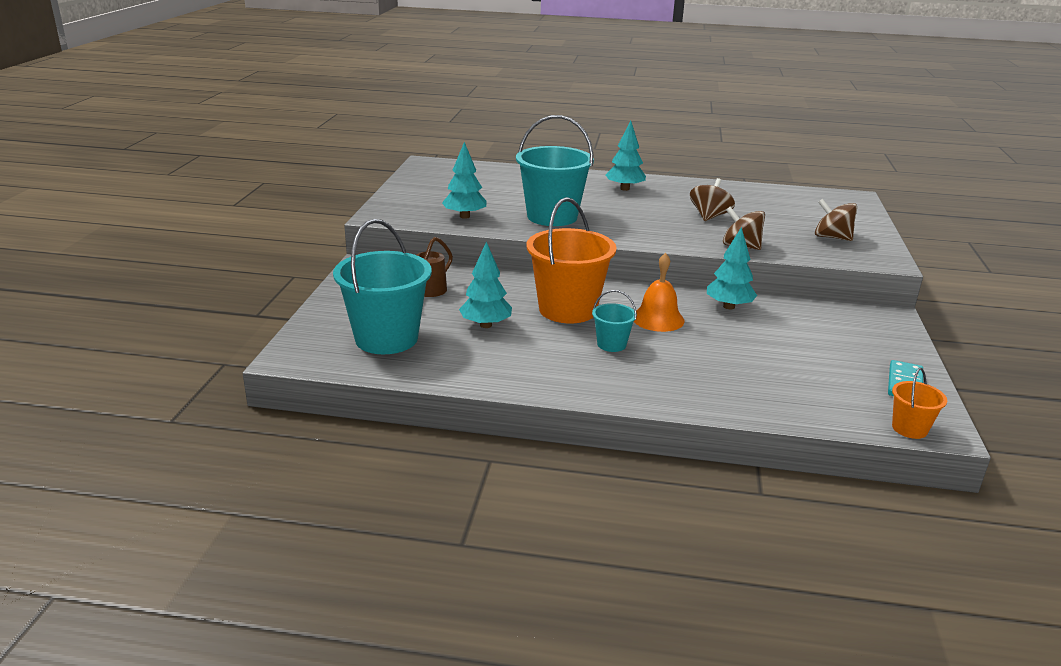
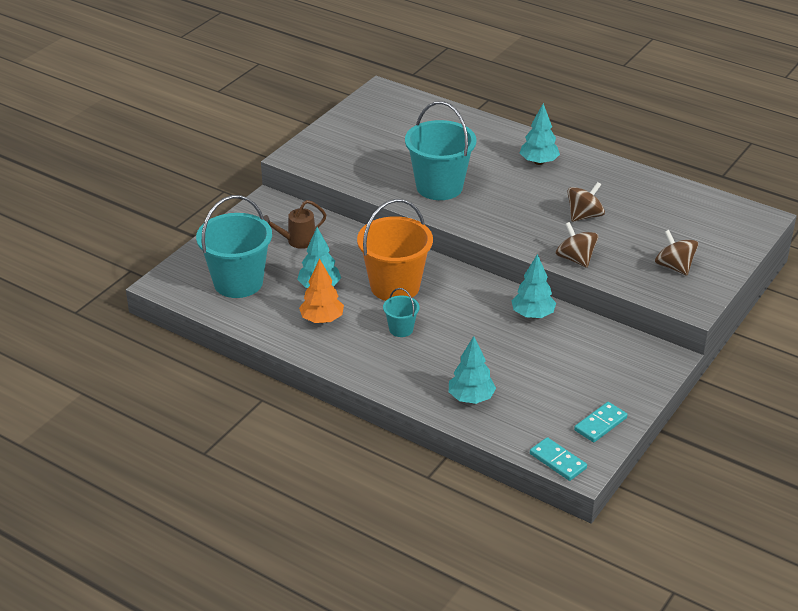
camera: 25 degrees right, 10 degrees up
(464, 216) = (364, 171): turquoise tree -> turquoise tree (471, 398)
(515, 353) = (322, 320): none -> orange tree
(658, 319) = (460, 313): orange bell -> none
(909, 428) = (558, 461): orange bucket -> turquoise domino

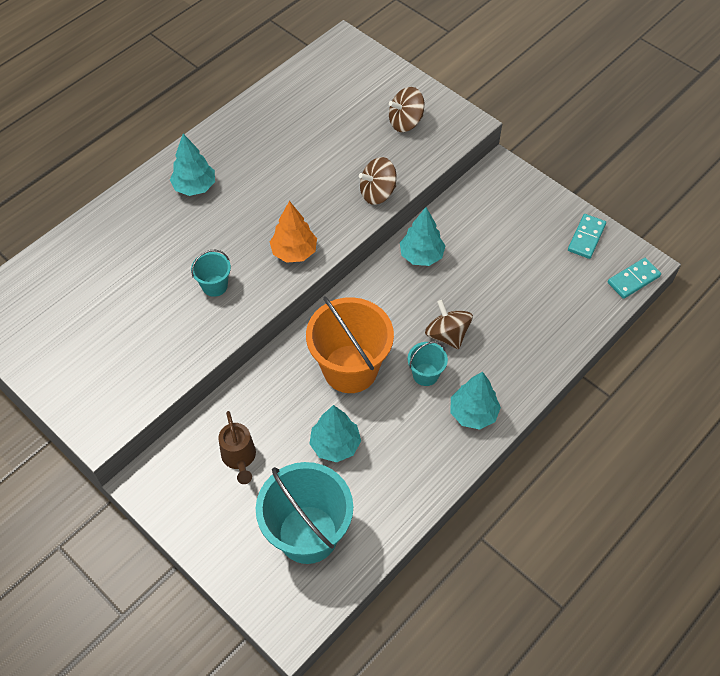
camera: 80 degrees left, 20 degrees up
(322, 320) = (396, 449): orange tree -> orange tree (294, 252)
(439, 187) = (214, 286): turquoise bucket -> turquoise bucket, size x0.47
(471, 398) = (541, 331): turquoise tree -> turquoise tree (473, 413)
(584, 216) = (305, 170): brown spinning top -> brown spinning top (447, 335)
(600, 424) = (586, 237): turquoise domino -> turquoise domino turned 60 degrees clockwise

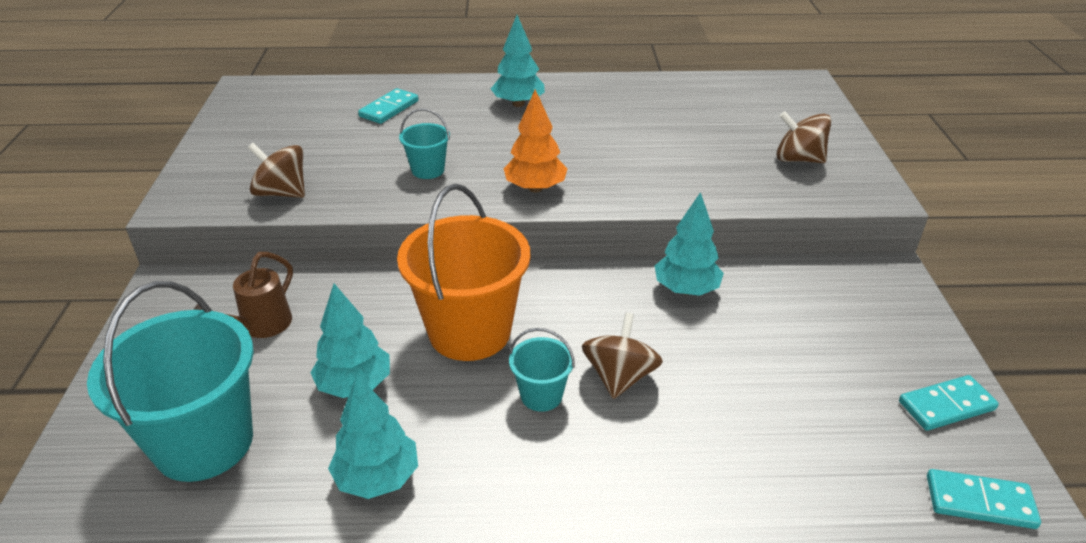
camera: 45 degrees right, 20 degrees down
(115, 253) = (389, 109): none -> turquoise domino
(377, 193) = (688, 193): brown spinning top -> brown spinning top (282, 193)
(473, 413) = (543, 478): turquoise tree -> turquoise tree (377, 478)

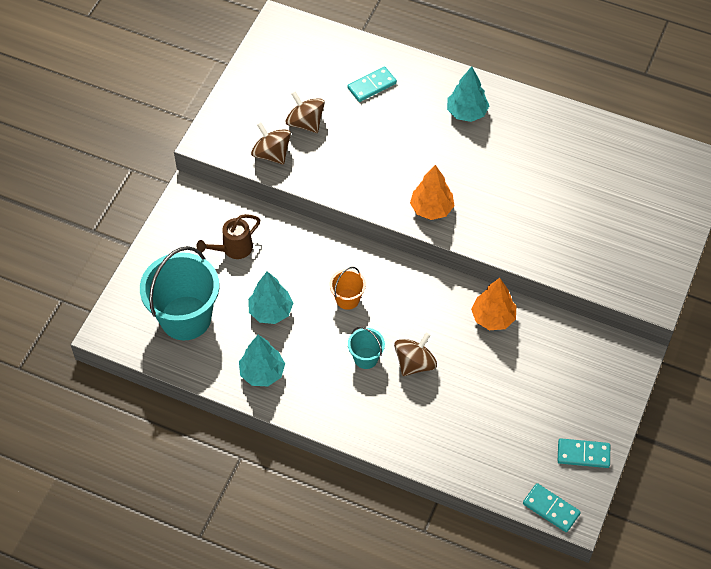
camera: 25 degrees right, 20 degrees up
(428, 170) = (371, 165): turquoise bucket -> none
(469, 332) = (347, 299): orange bucket -> orange bucket, size x0.47
(686, 289) = (493, 318): turquoise tree -> orange tree
(798, 159) = (628, 247): brown spinning top -> brown spinning top (305, 123)

